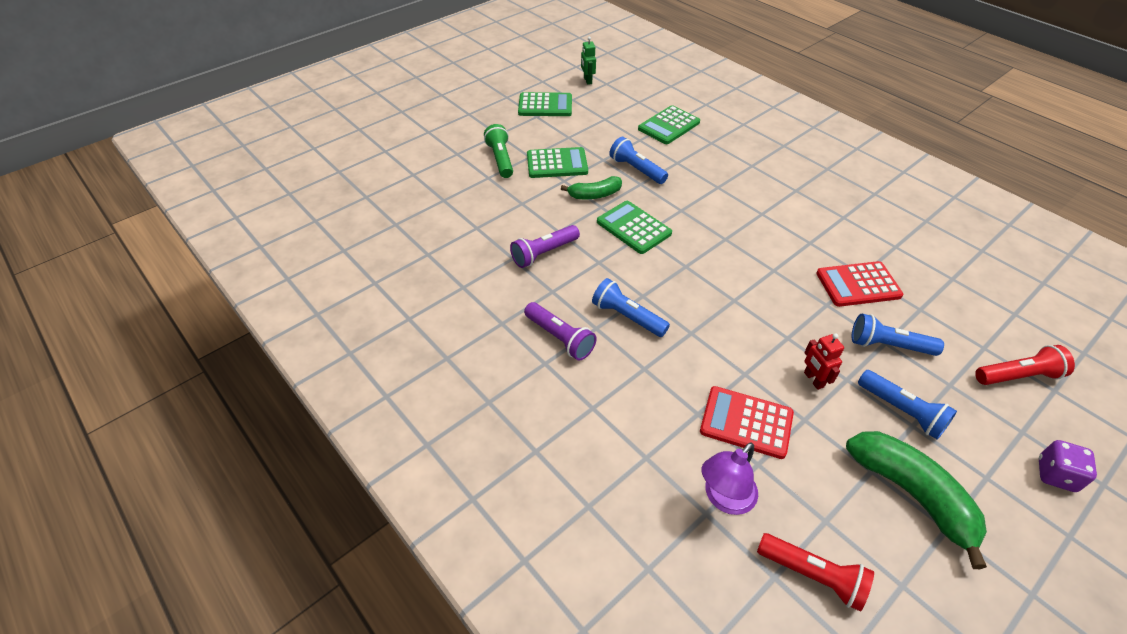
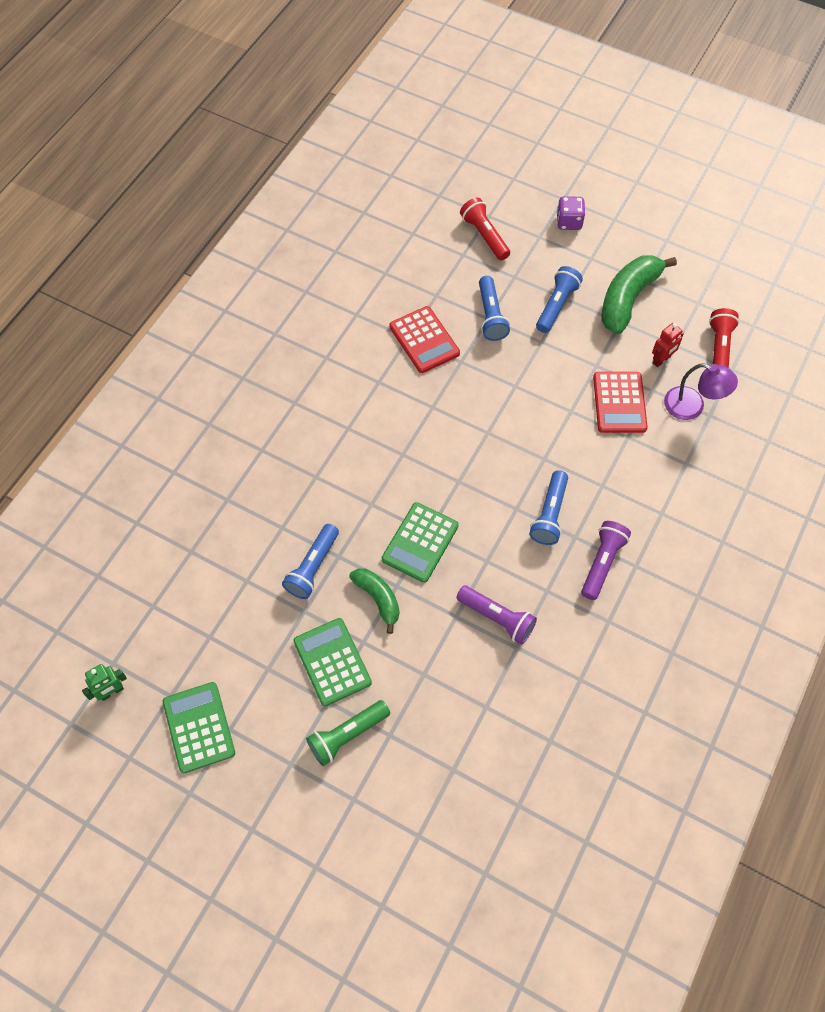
camera: 110 degrees left, 15 degrees up
(669, 126) = (204, 554): green calculator -> none
(813, 380) = (553, 363): red robot -> red robot (661, 360)

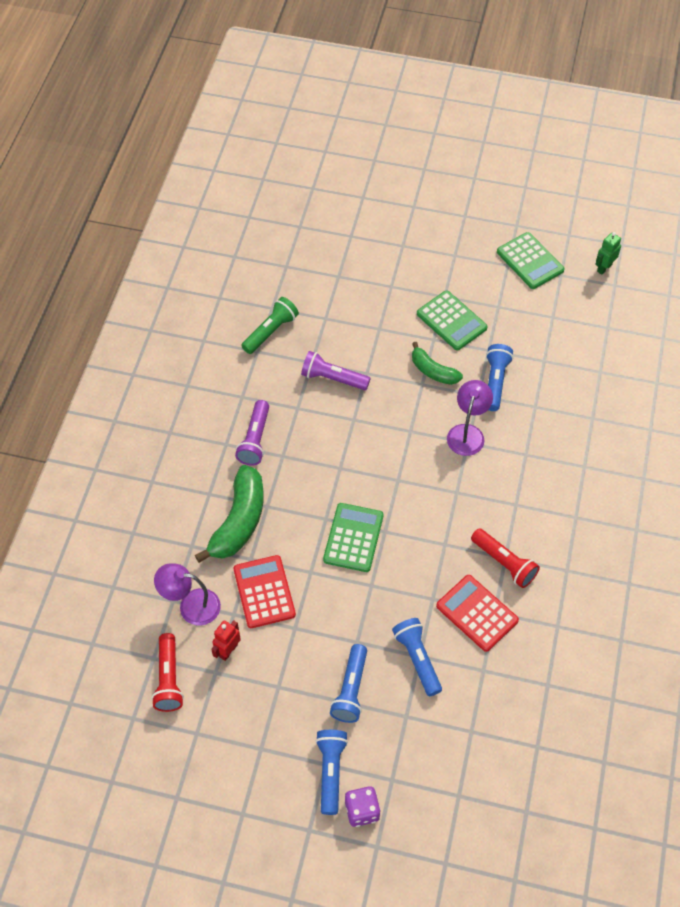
camera: 165 degrees right, 5 degrees down
(347, 735) = (421, 279): green flashlight -> green flashlight (270, 332)
(367, 514) = (467, 433): none -> purple lamp
(420, 542) = (414, 421): green calculator -> green calculator (353, 538)
(484, 236) = (454, 764): red flashlight -> red flashlight (504, 563)
(550, 514) = (309, 469): blue flashlight -> blue flashlight (330, 772)
(628, 299) = (275, 718): green banana -> green banana (239, 521)

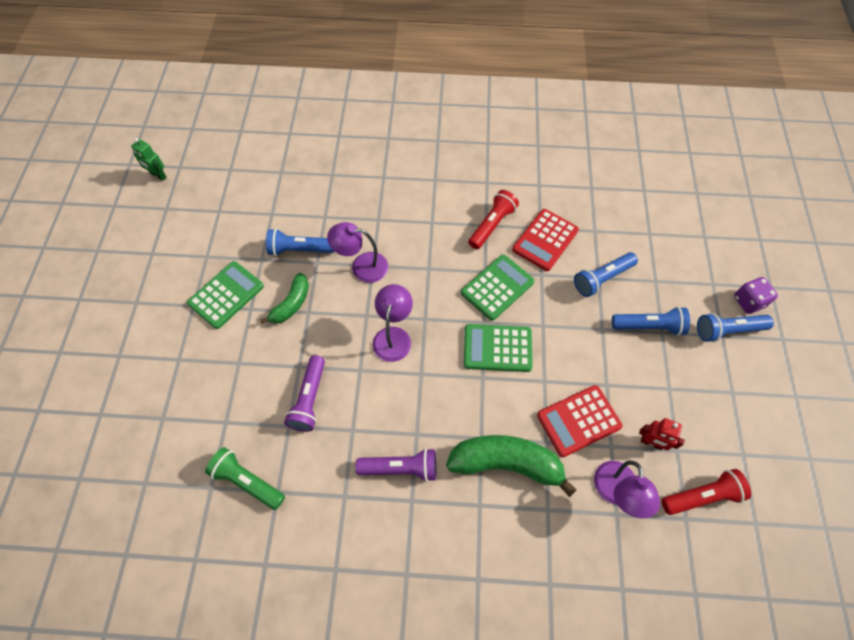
camera: 100 degrees left, 5 degrees up
(383, 450) = (393, 336): none -> purple lamp
(530, 261) = (147, 234): green calculator -> green calculator (497, 287)

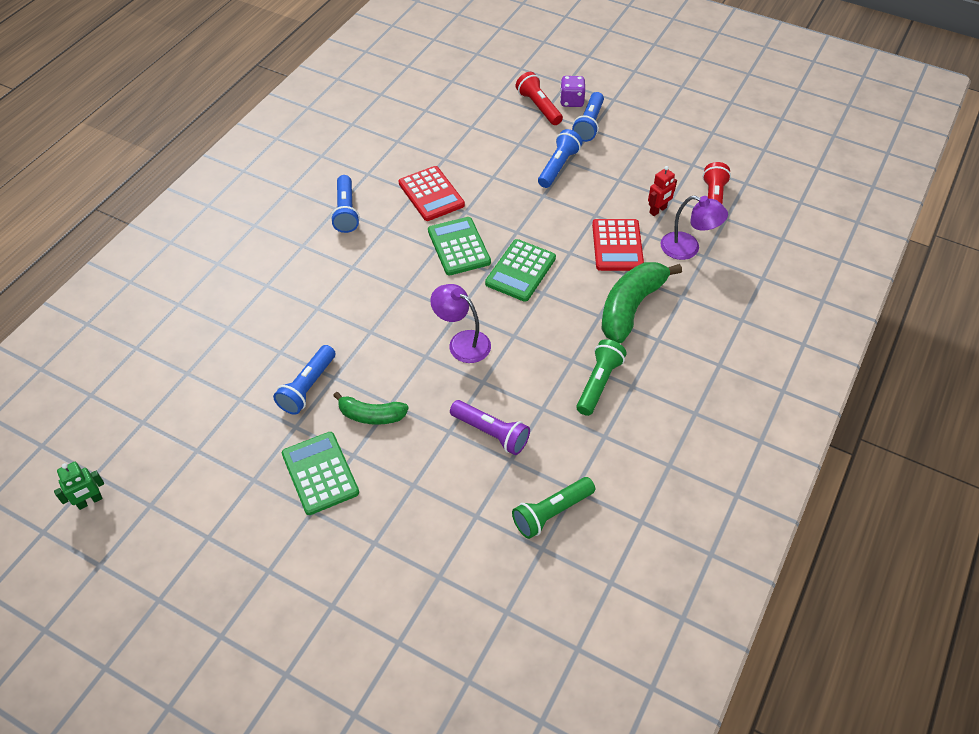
camera: 65 degrees left, 10 degrees down
(291, 304) = (371, 415): green banana -> green banana turned 135 degrees clockwise
(362, 266) = (366, 340): purple lamp -> none
(400, 468) = (598, 383): purple flashlight -> green flashlight
(492, 225) = (388, 224): red flashlight -> red flashlight (539, 107)
(602, 279) = (495, 174): blue flashlight -> blue flashlight (346, 211)

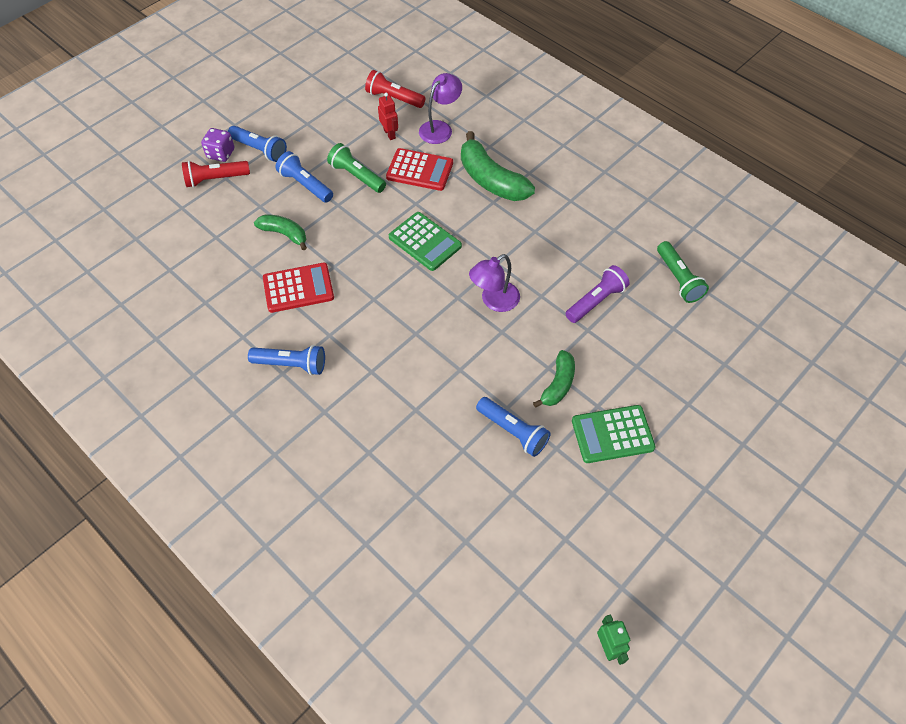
camera: 75 degrees left, 5 degrees up
(459, 247) = (378, 280): green calculator -> none
(491, 168) = (284, 234): none -> green banana
(598, 383) = (563, 220): green flashlight -> green flashlight (357, 176)

